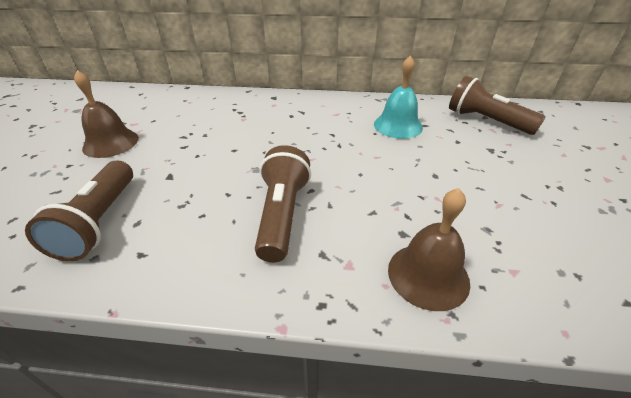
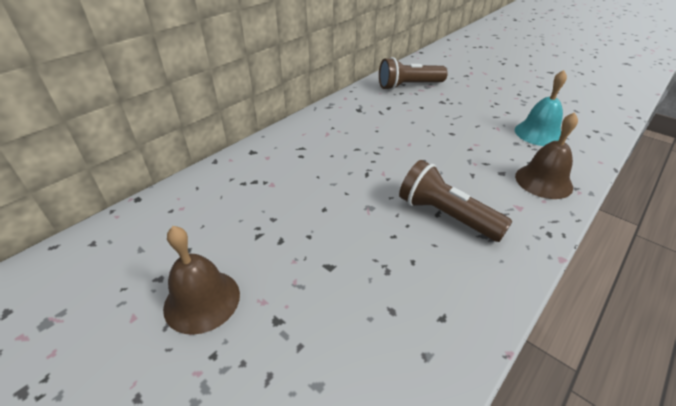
camera: 55 degrees left, 0 degrees up
(99, 221) = (368, 341): brown flashlight -> none
(398, 125) = (377, 117): turquoise bell -> turquoise bell (538, 133)

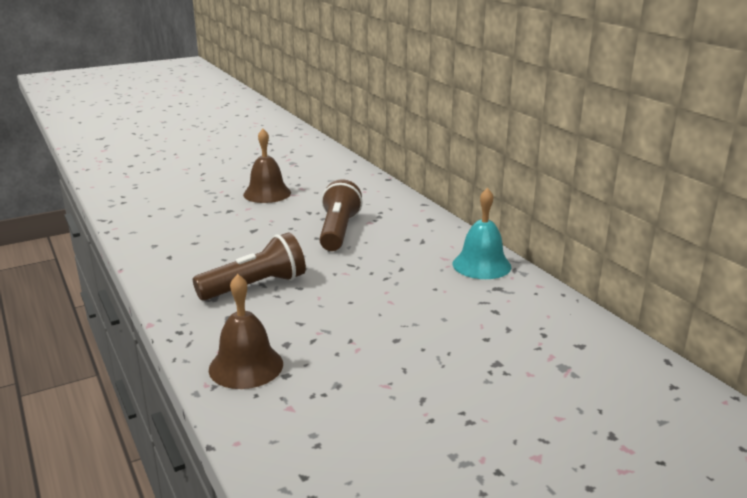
camera: 110 degrees right, 15 degrees down
(409, 86) = (568, 348): brown flashlight -> brown flashlight (338, 231)
(538, 133) = (346, 419): turquoise bell -> turquoise bell (481, 265)

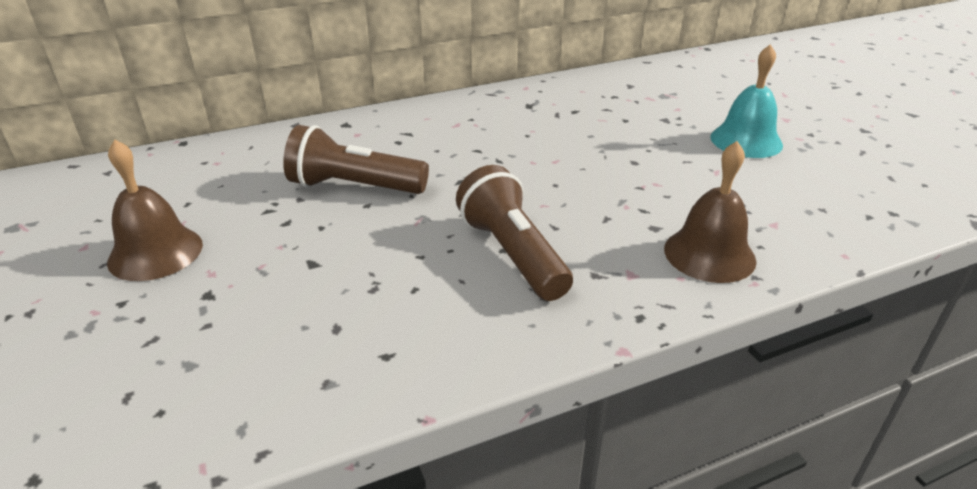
camera: 85 degrees left, 10 degrees up
(481, 265) = (478, 107): turquoise bell -> turquoise bell (746, 141)

